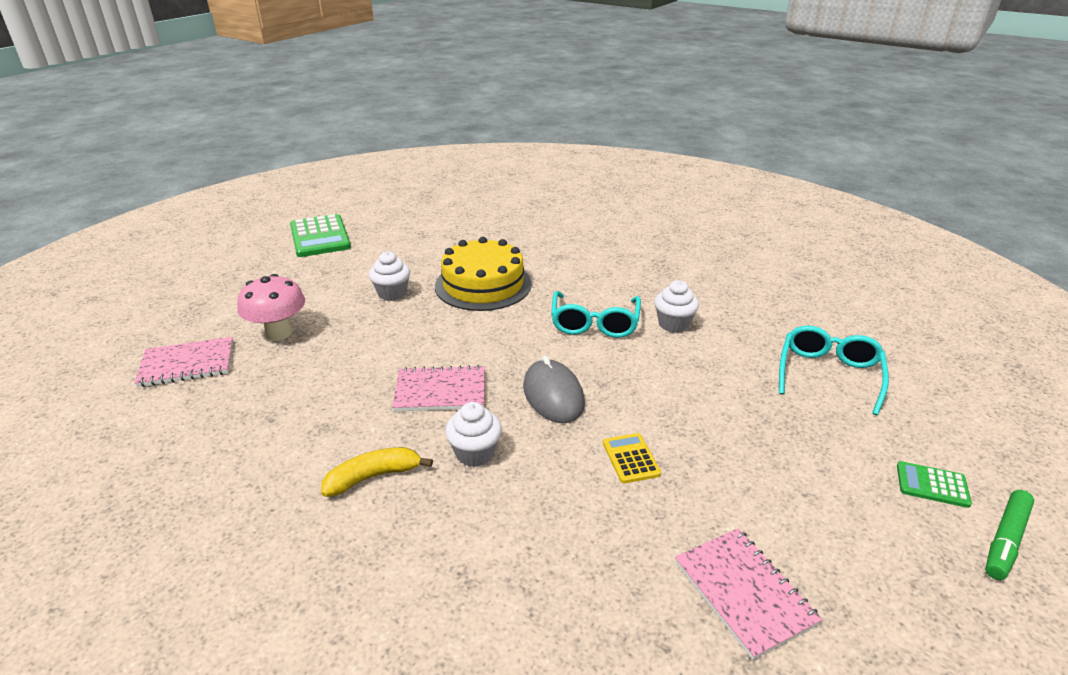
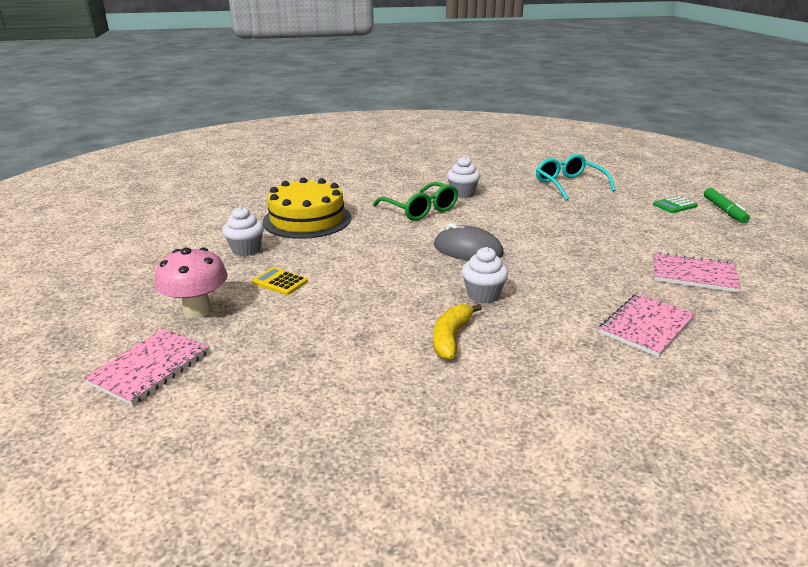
camera: 45 degrees left, 5 degrees down
(320, 237) = (91, 243): green calculator -> none
(440, 391) = (399, 280): pink notebook -> pink notebook (646, 326)
(594, 323) = (420, 210): turquoise glasses -> green glasses
(631, 458) = (559, 255): yellow calculator -> yellow calculator (280, 282)

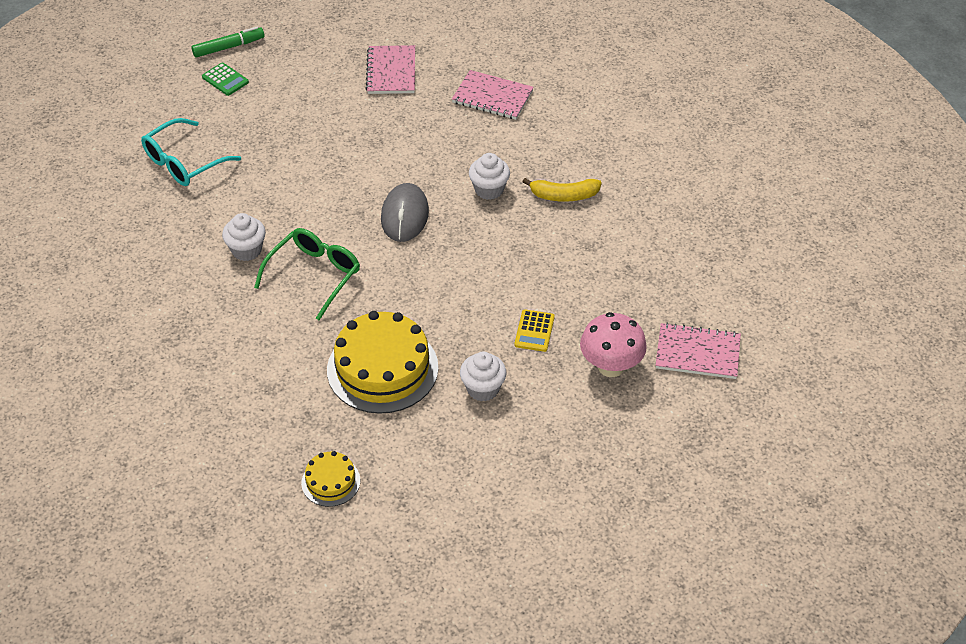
camera: 110 degrees left, 20 degrees up
(234, 194) = (331, 481): none -> yellow cake

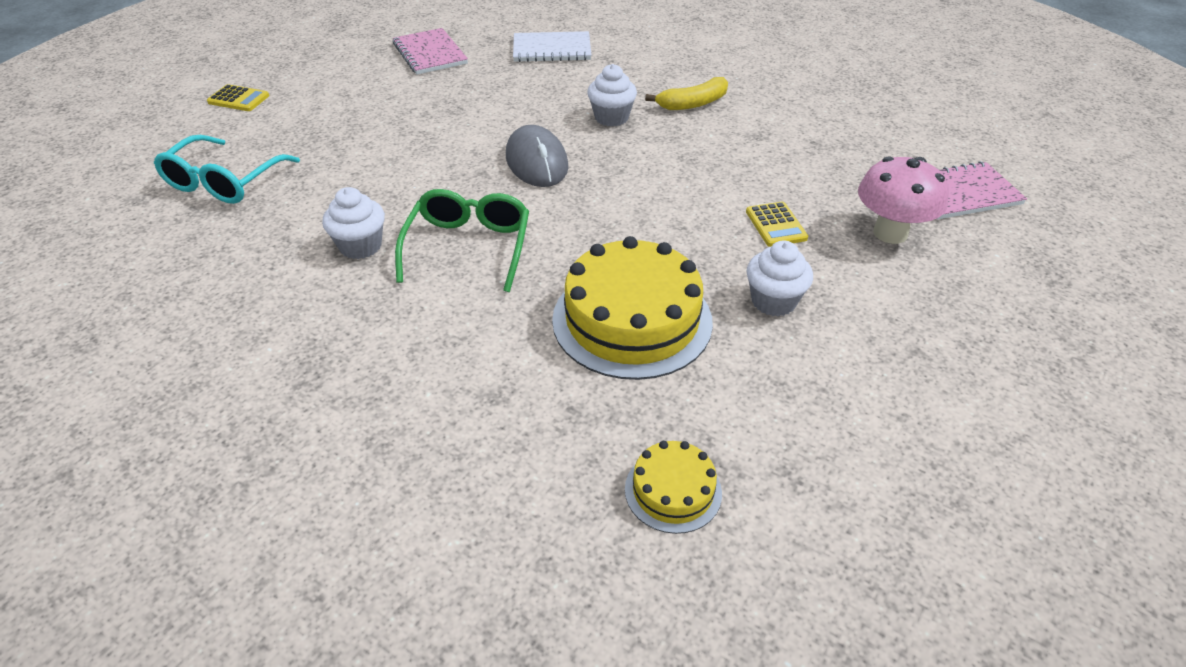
camera: 25 degrees left, 5 degrees down
(225, 80) = (238, 99): green calculator -> yellow calculator
(228, 47) = (228, 73): green marker -> none
(492, 97) = (552, 49): pink notebook -> white notebook

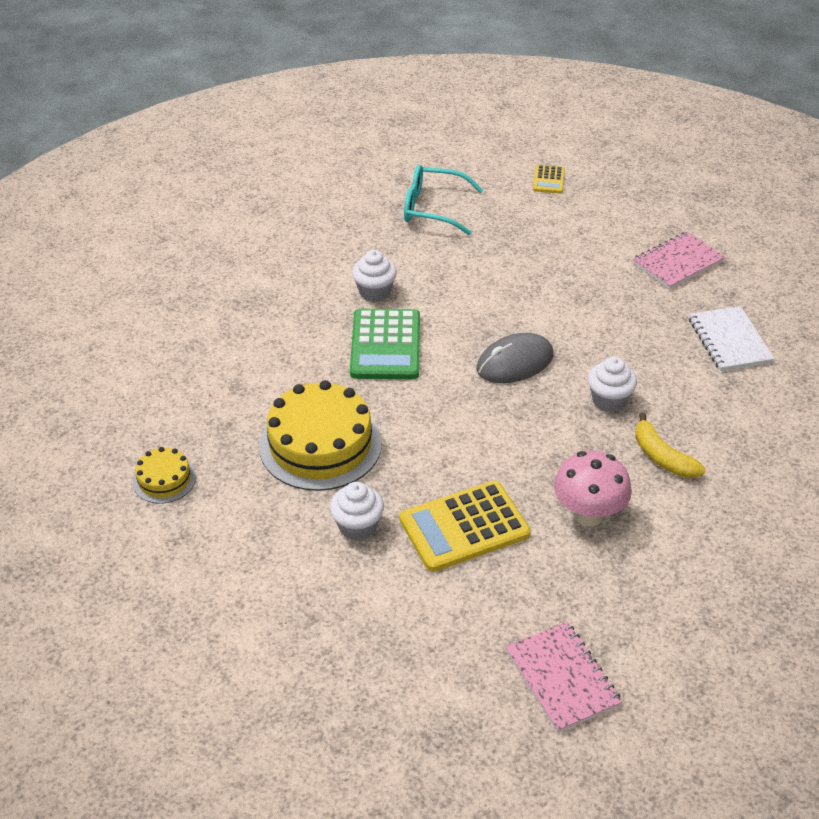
camera: 80 degrees right, 0 degrees up
(468, 248) = (385, 345): green glasses -> green calculator
(776, 225) = (464, 527): yellow calculator -> yellow calculator, size x1.96
(890, 233) = (474, 612): pink mushroom -> pink mushroom (588, 514)

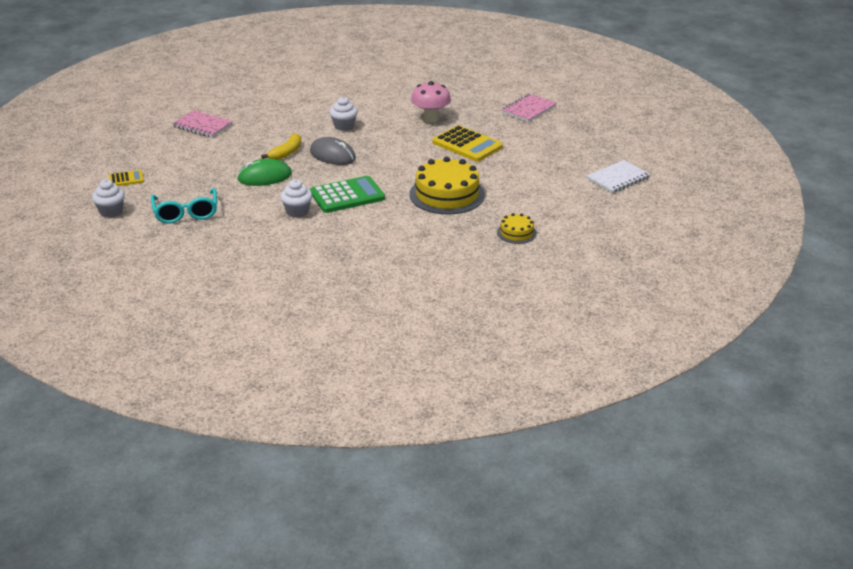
camera: 115 degrees left, 10 degrees down
(357, 526) = (493, 170): white cupcake -> white cupcake (111, 212)
(487, 285) = (264, 177): none -> green mouse
(662, 457) = (376, 108): yellow banana -> yellow banana (286, 153)
(729, 340) = (269, 104): white notebook -> white notebook (618, 178)

